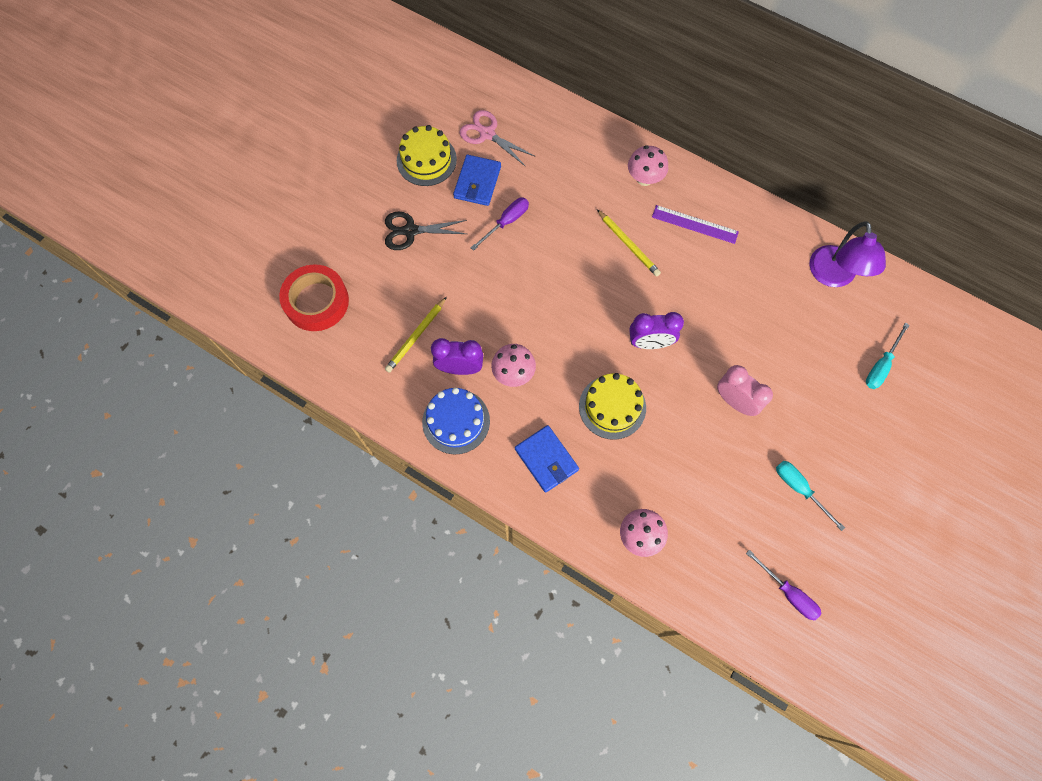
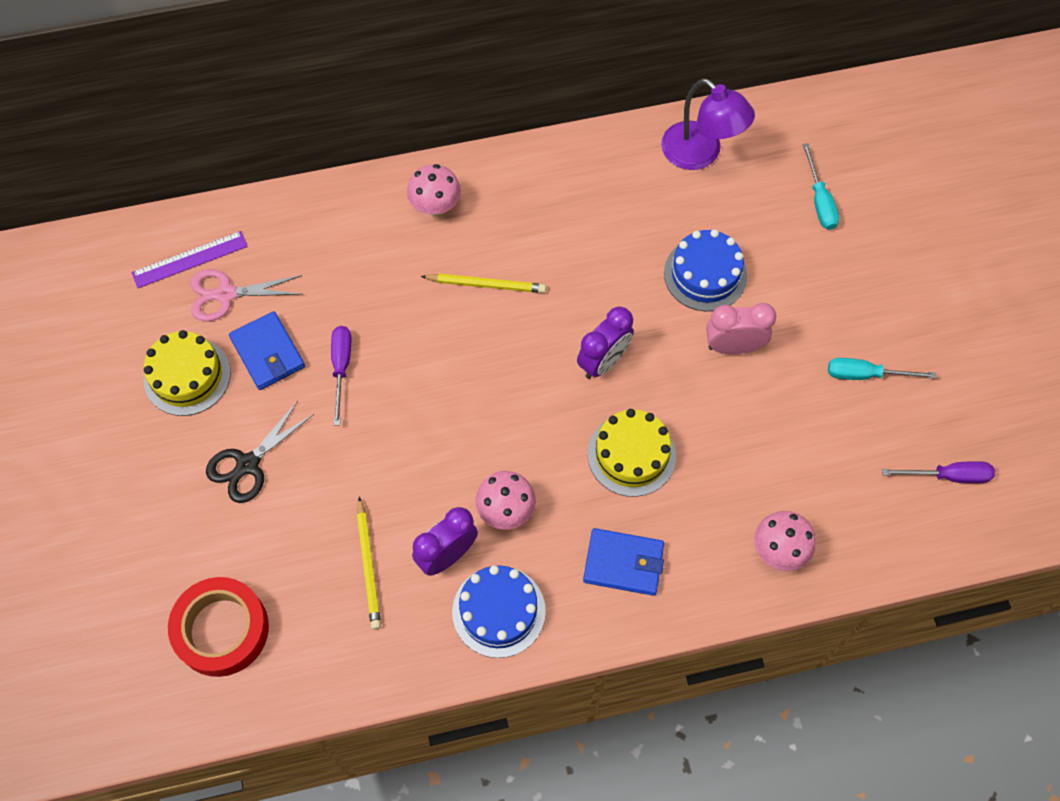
camera: 45 degrees left, 5 degrees down
(695, 224) = (529, 211): purple ruler -> purple ruler (190, 259)
(762, 346) = (705, 274): none -> blue cake

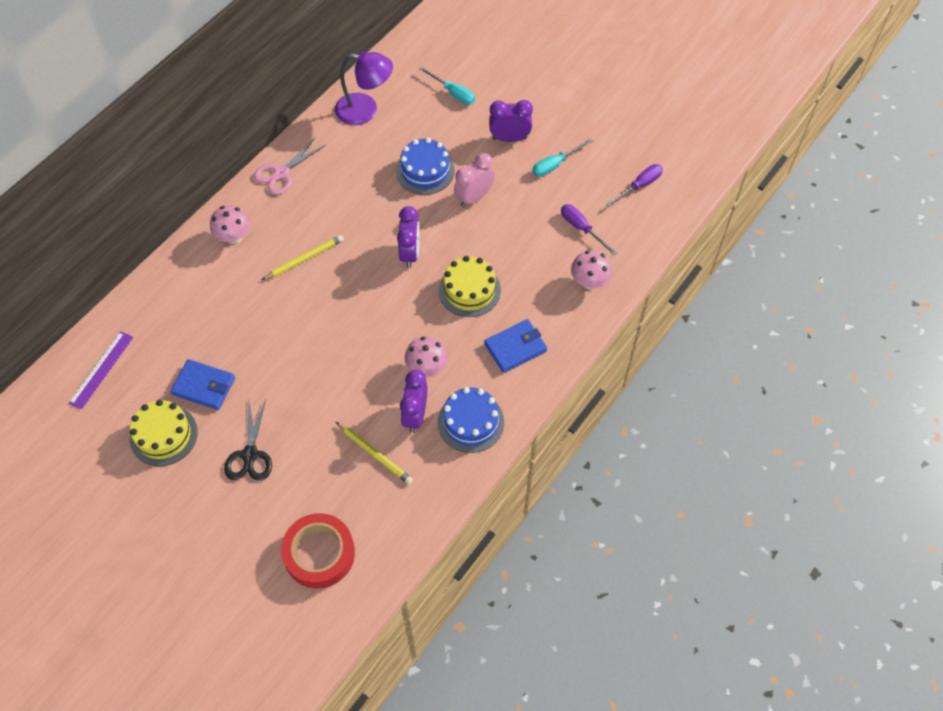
camera: 40 degrees left, 5 degrees down
(225, 294) = (145, 373): pink scissors -> pink scissors (281, 173)
(341, 368) = (258, 362): purple screwdriver -> purple screwdriver (581, 228)
(839, 303) = (509, 138): none -> purple clock

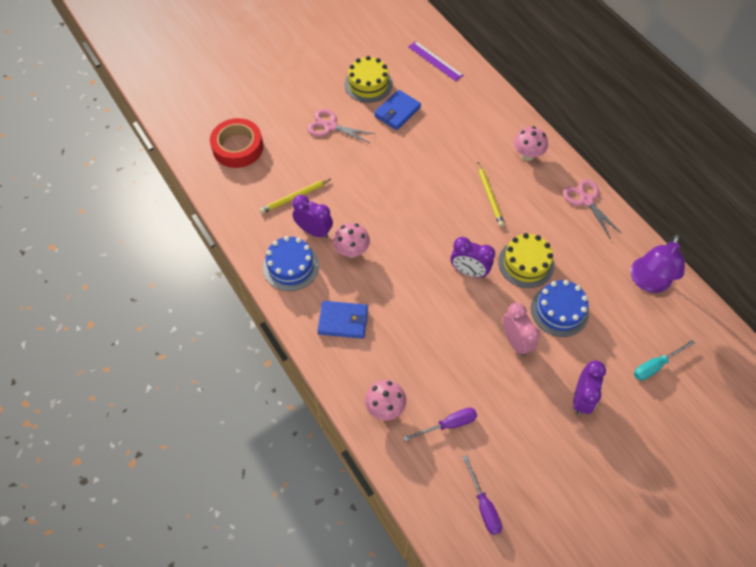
camera: 110 degrees right, 0 degrees up
(250, 455) = (330, 126): black scissors -> pink scissors
(469, 290) = (414, 305): yellow cake -> yellow cake (526, 263)
(515, 347) = (343, 321): blue wallet -> blue wallet turned 75 degrees counterclockwise
(555, 165) = (535, 430): turquoise screwdriver -> none

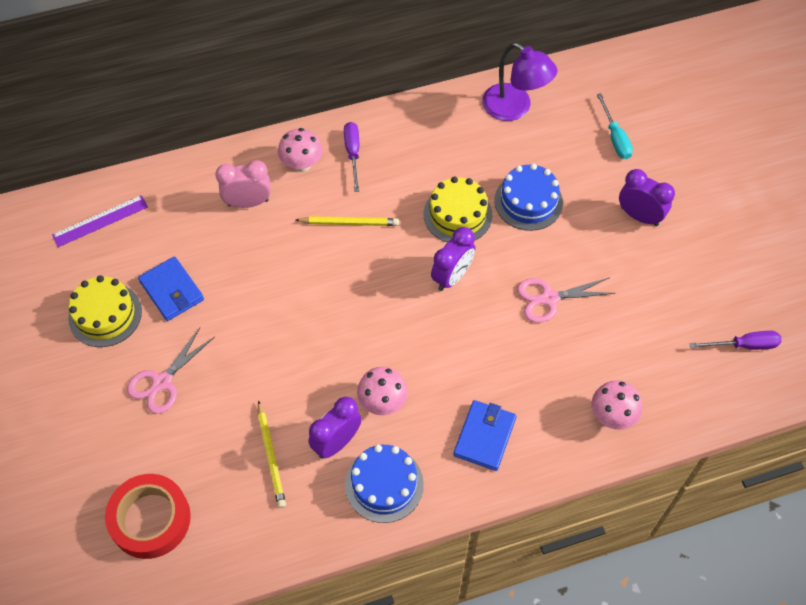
camera: 75 degrees left, 0 degrees up
(448, 424) = (646, 354): purple screwdriver -> purple screwdriver (353, 154)
(515, 341) = (557, 256): pink clock -> pink clock (248, 202)
(586, 200) = (389, 127): pink scissors -> pink scissors (549, 298)

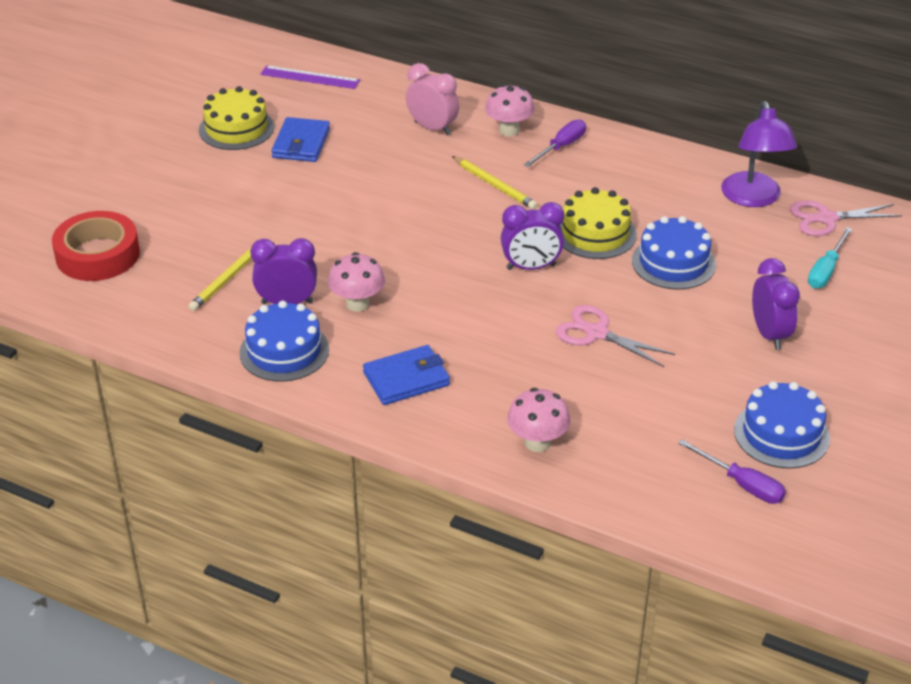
camera: 45 degrees right, 20 degrees down
(162, 382) = (218, 188): pink scissors -> pink scissors (826, 218)
(723, 289) = (781, 434): none -> blue cake

